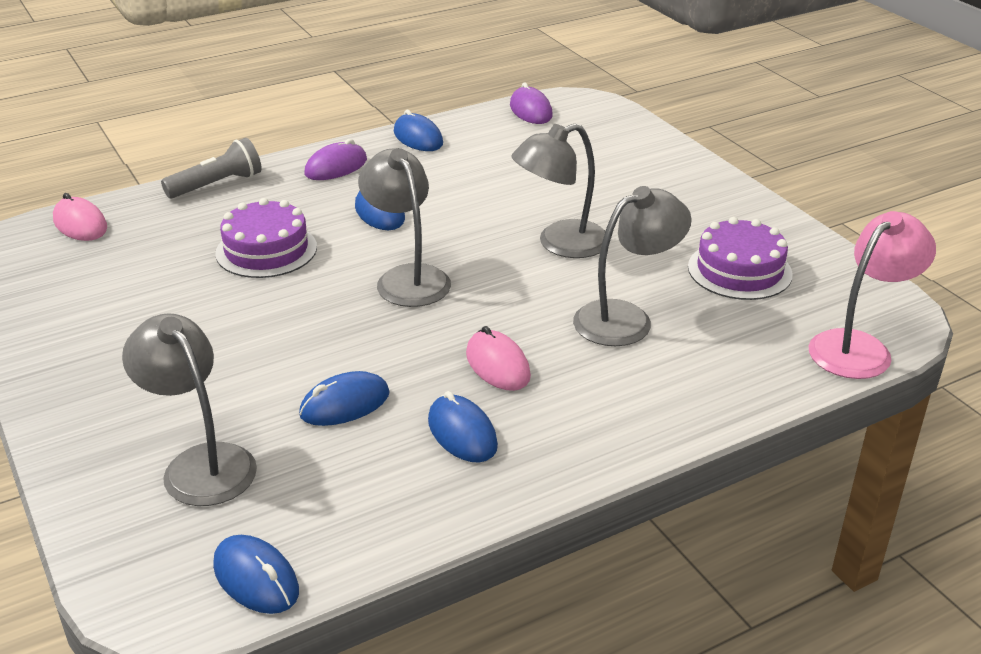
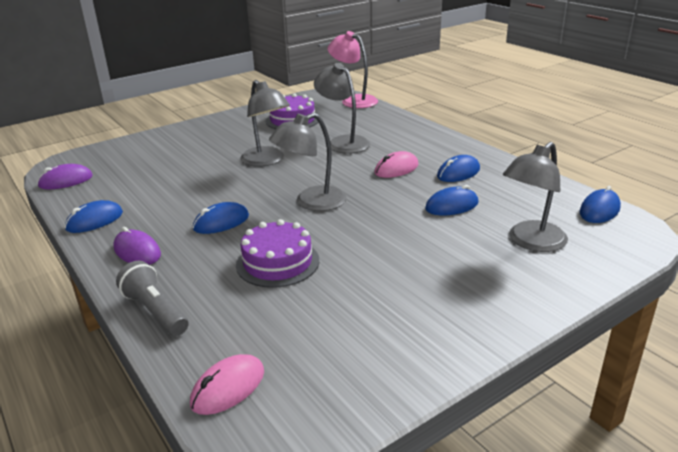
camera: 95 degrees left, 5 degrees down
(345, 404) = (451, 206): blue mouse -> blue mouse turned 75 degrees counterclockwise

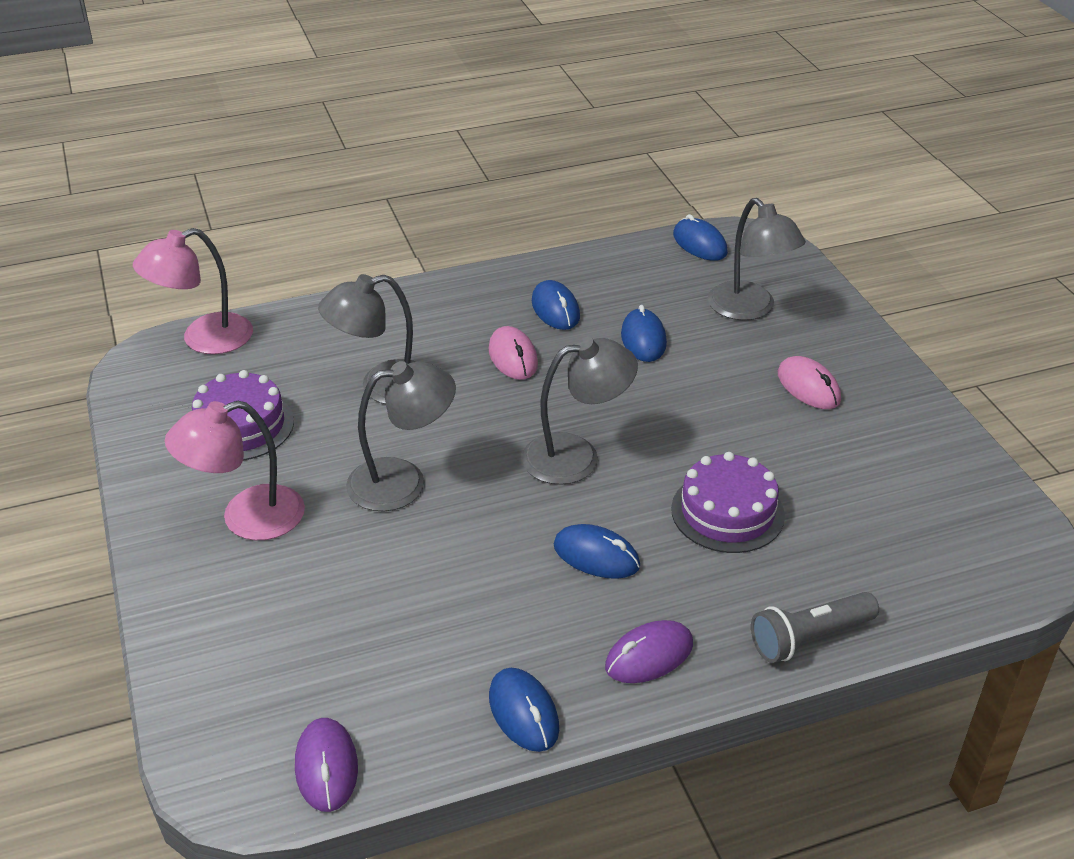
camera: 75 degrees left, 10 degrees up
(221, 222) = (596, 556): blue mouse -> blue mouse turned 45 degrees counterclockwise
(226, 134) = (246, 518): none -> pink lamp
(228, 388) = (962, 582): pink mouse -> pink mouse (808, 387)
(311, 202) = (576, 456): grey lamp -> grey lamp turned 90 degrees counterclockwise

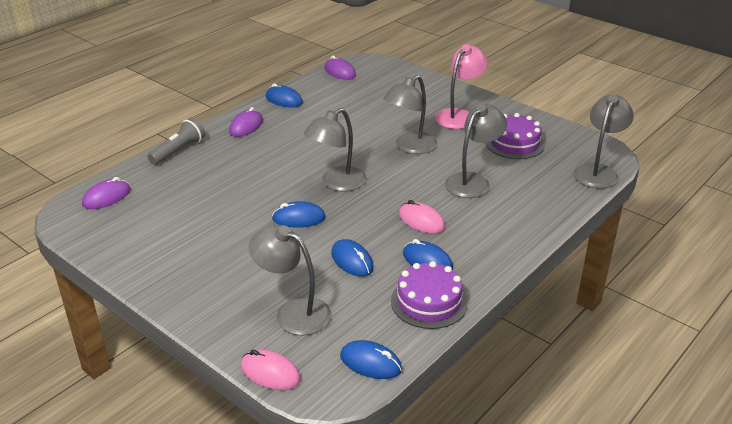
camera: 150 degrees right, 5 degrees down
(204, 339) = (598, 171): pink lamp -> grey lamp
(596, 556) = (293, 149): blue mouse -> blue mouse (299, 218)
(727, 512) = (240, 184): purple cake -> purple cake (429, 302)
(808, 387) = (224, 266): pink mouse -> pink mouse (270, 373)
(963, 569) = (106, 197): none -> purple mouse

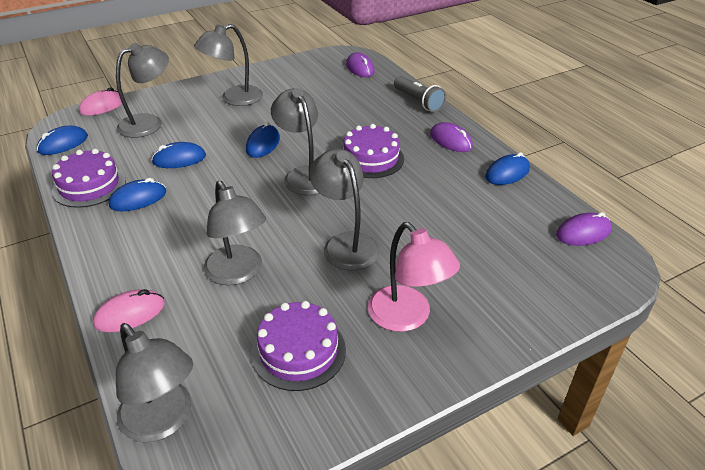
camera: 110 degrees right, 5 degrees up
(211, 266) = (234, 99): none -> grey lamp
(294, 157) = (371, 158): none -> purple cake
(421, 221) = (199, 212): pink mouse -> pink mouse (130, 314)

